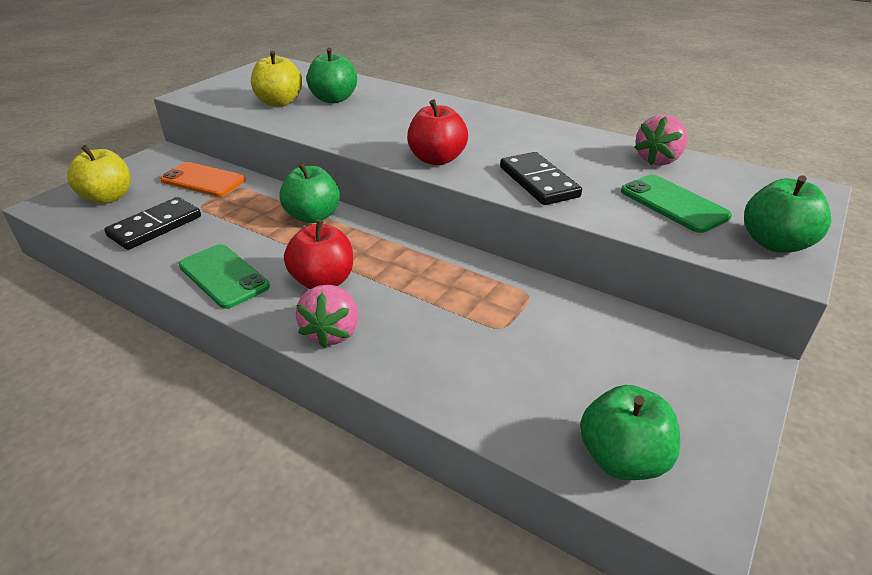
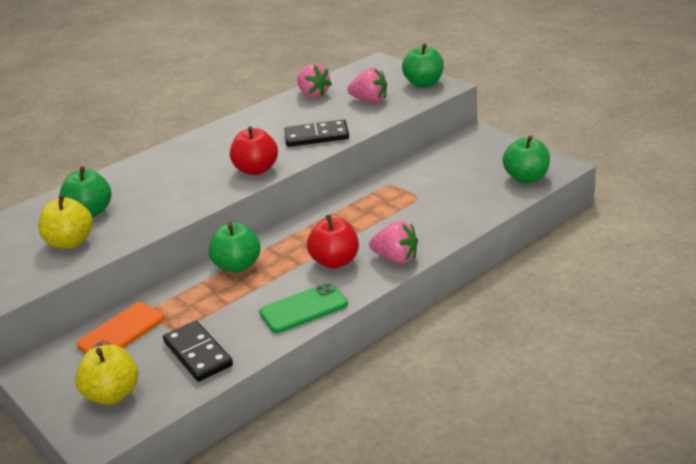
camera: 70 degrees left, 5 degrees down
(673, 204) = (370, 100): green phone -> pink strawberry

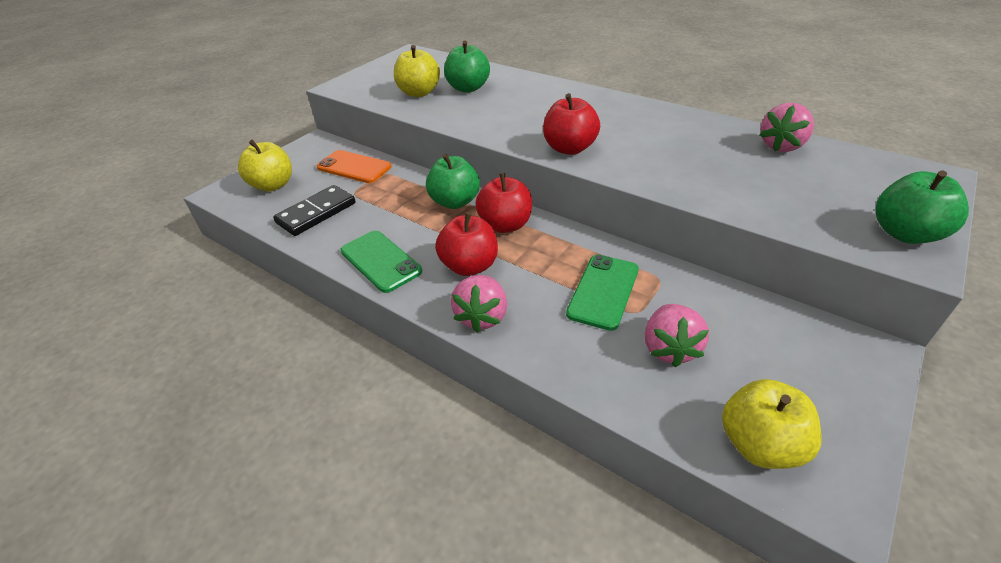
camera: 75 degrees right, 10 degrees up
(290, 241) = (505, 225): none -> red apple
(317, 136) = (668, 171): black domino -> none
(370, 100) = (800, 192): pink strawberry -> pink strawberry (669, 348)
(392, 207) = (603, 291): none -> green phone
(526, 178) = (759, 444): green apple -> yellow apple

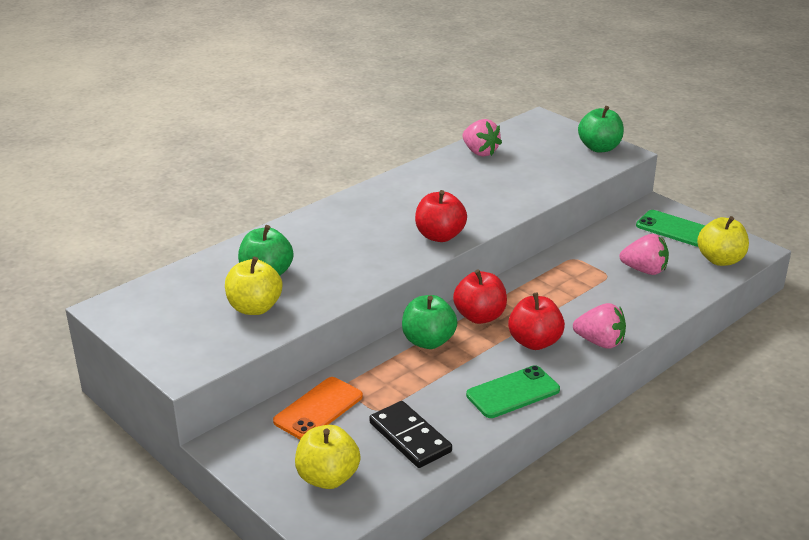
camera: 80 degrees left, 10 degrees down
(603, 291) = (582, 284): green phone -> green phone (674, 229)

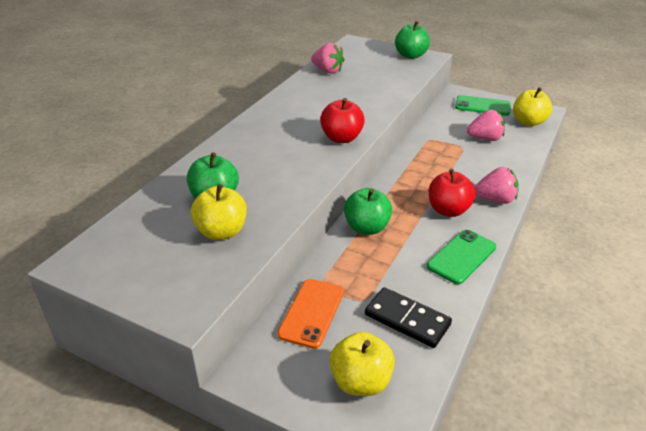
camera: 20 degrees left, 5 degrees up
(480, 316) = (393, 198): red apple -> none

